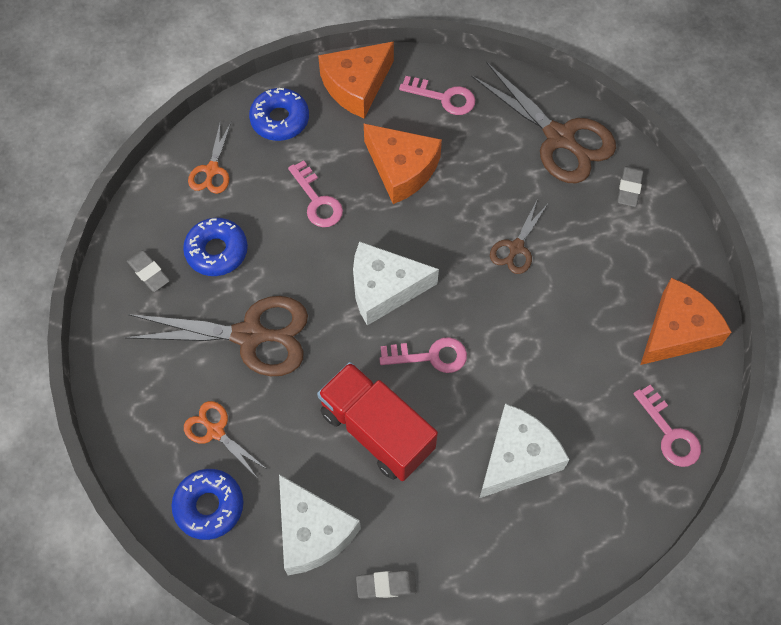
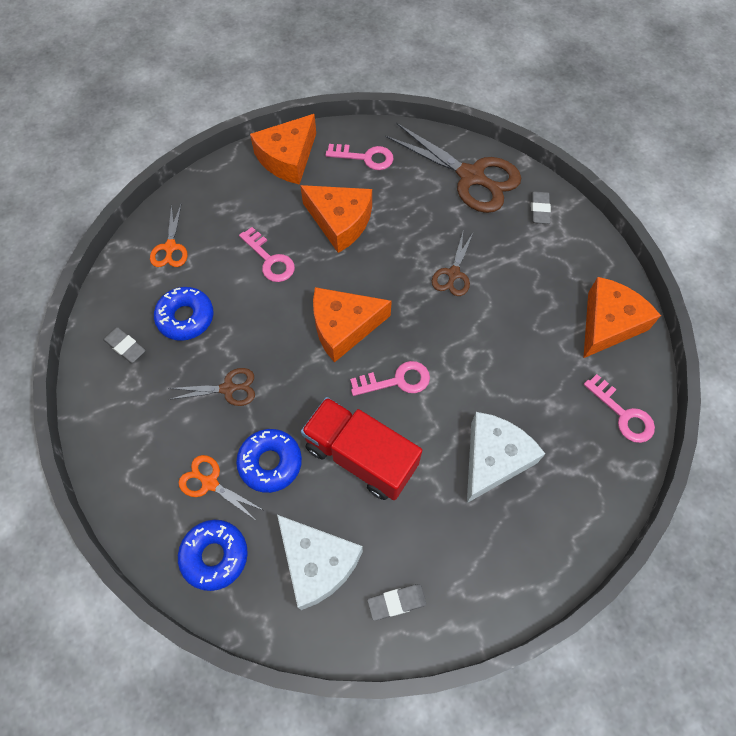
camera: 10 degrees left, 0 degrees up
(249, 335) = (228, 388): brown scissors -> brown scissors, size x0.51
(280, 119) = (225, 196): blue donut -> blue donut (270, 463)
(384, 288) = (343, 327): white cheese -> orange cheese

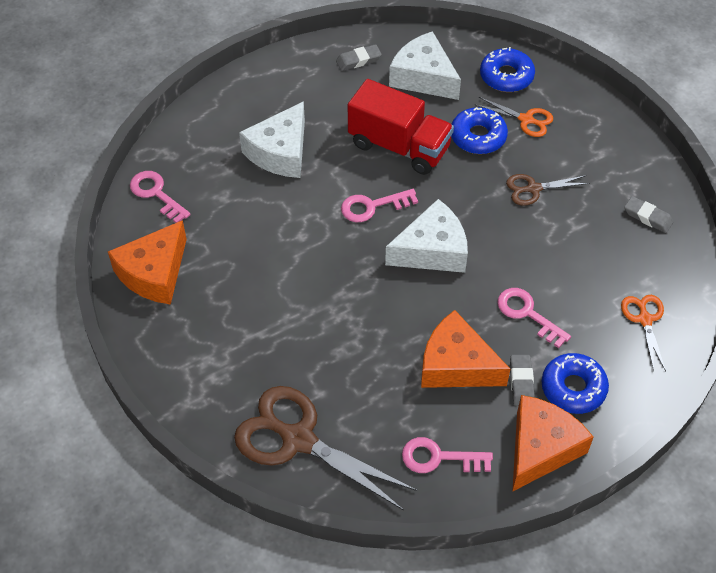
camera: 175 degrees right, 10 degrees down
(186, 317) = (598, 248): blue donut -> blue donut (573, 388)
(343, 327) = (432, 250): orange cheese -> white cheese
(453, 274) = (319, 313): brown scissors -> none
(539, 210) = (214, 399): grey eraser -> grey eraser (521, 382)

